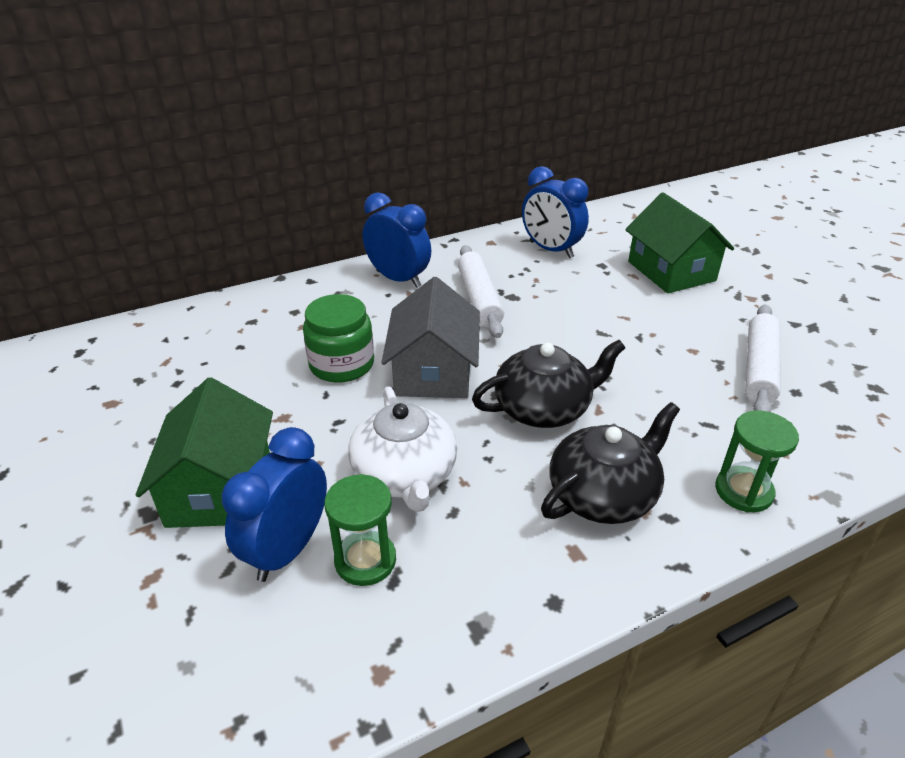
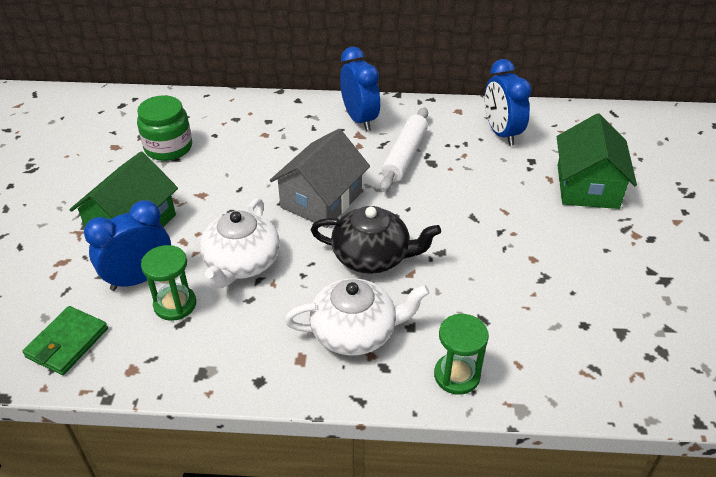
camera: 30 degrees right, 5 degrees up
(253, 684) = (67, 343): none -> green wallet
(341, 364) = (266, 171): green jar -> green jar (168, 147)
(603, 494) = (355, 332): black teapot -> white teapot
(759, 368) = (574, 294): white rolling pin -> none

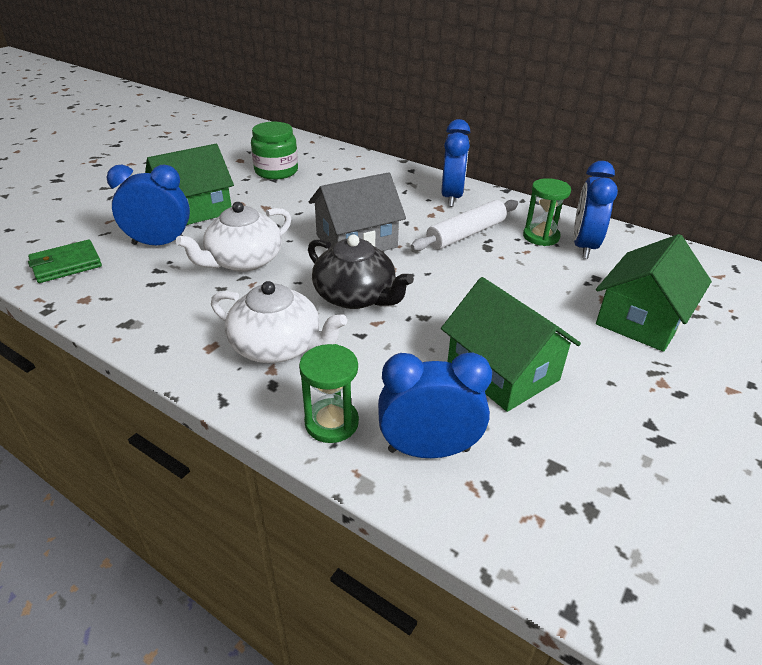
camera: 30 degrees right, 5 degrees down
(175, 304) = (163, 269): green hourglass -> green hourglass (541, 237)
(534, 274) = (503, 371): none -> green house
(538, 361) = (429, 450): none -> blue clock

